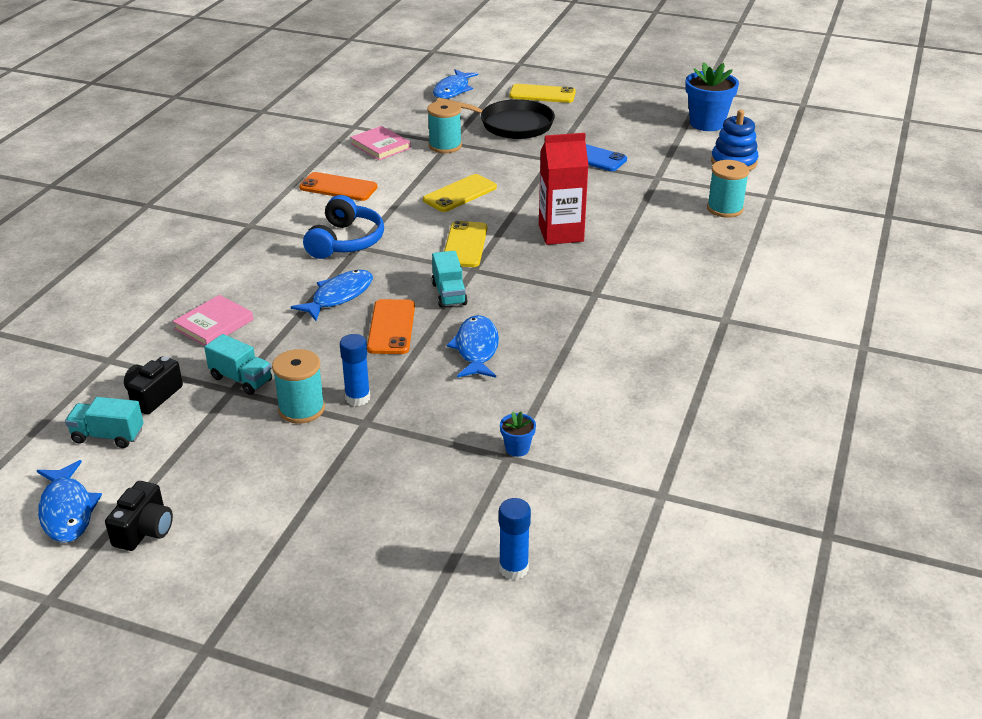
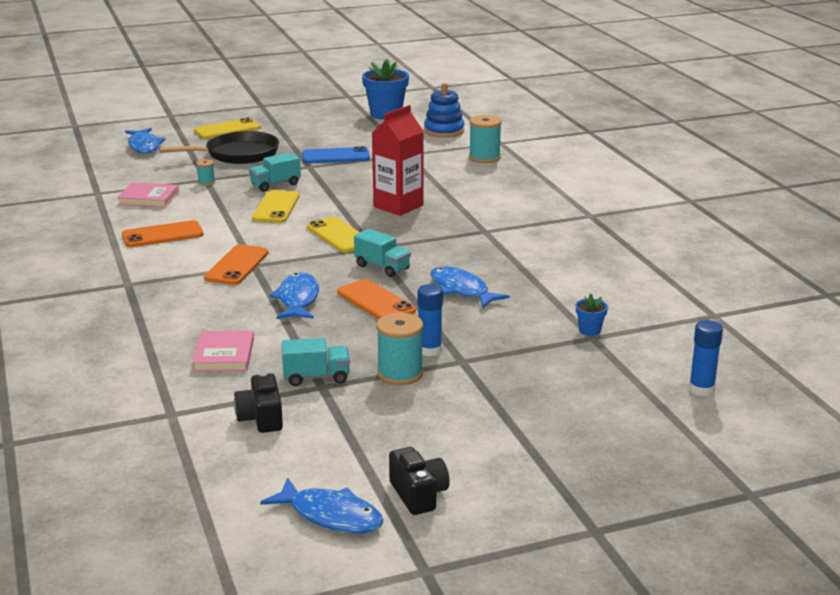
camera: 40 degrees left, 10 degrees down
(108, 436) = (271, 458): turquoise truck -> turquoise truck (275, 185)
(345, 241) = (237, 265): blue headphones -> orange phone
(445, 146) = (206, 182): turquoise spool -> turquoise spool, size x0.52

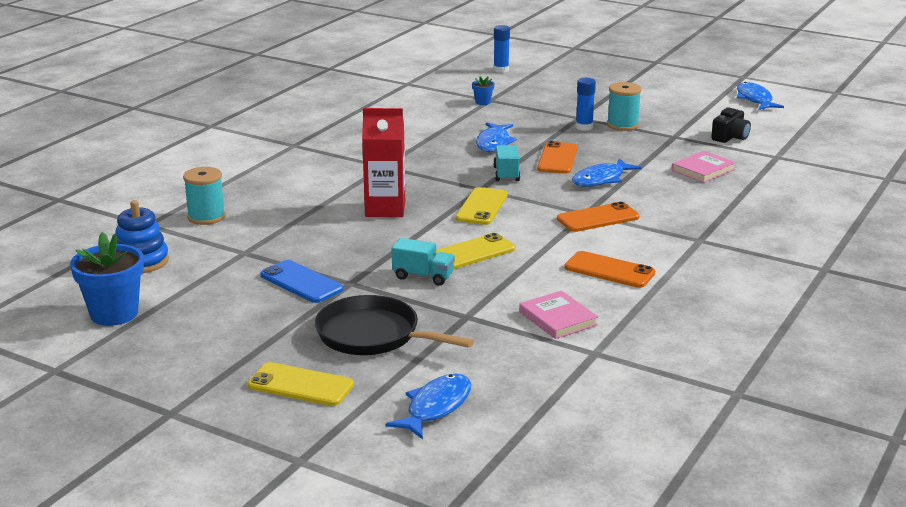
camera: 130 degrees left, 0 degrees up
(206, 182) = (473, 311): turquoise spool -> none
(316, 377) = (669, 140): turquoise truck -> none
(418, 494) = (704, 91): black camera -> none

